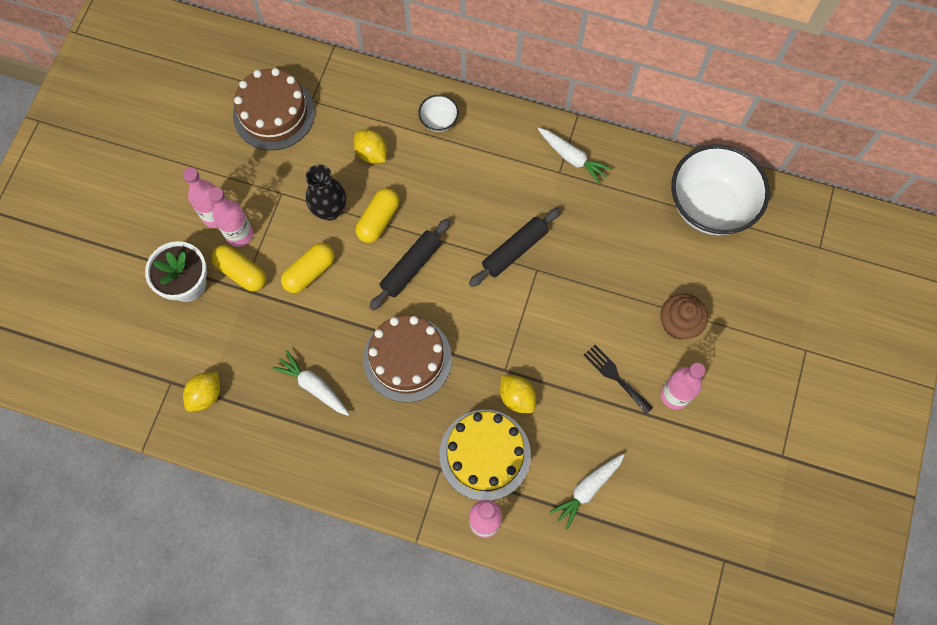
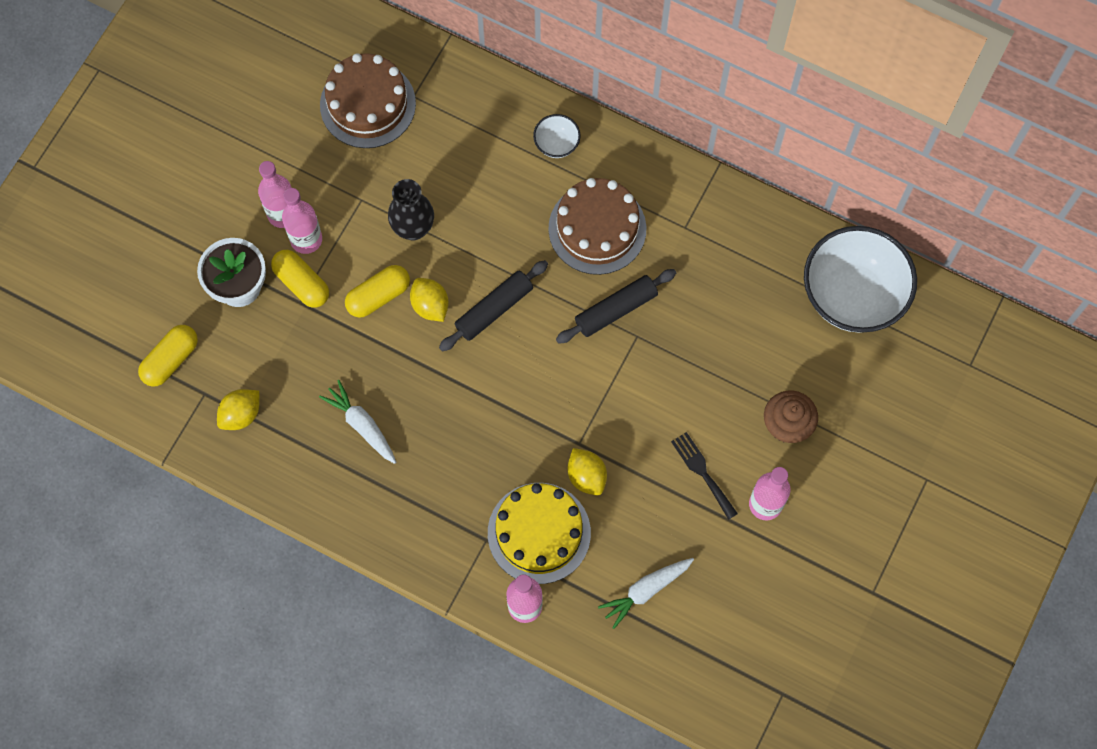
camera: 10 degrees right, 0 degrees up
(371, 153) = (472, 170): yellow lemon -> yellow lemon (430, 305)
(378, 220) = (466, 249): yellow capsule -> yellow capsule (171, 360)
(407, 359) = (471, 412): brown cake -> brown cake (597, 228)
(572, 158) = (703, 213): white carrot -> none

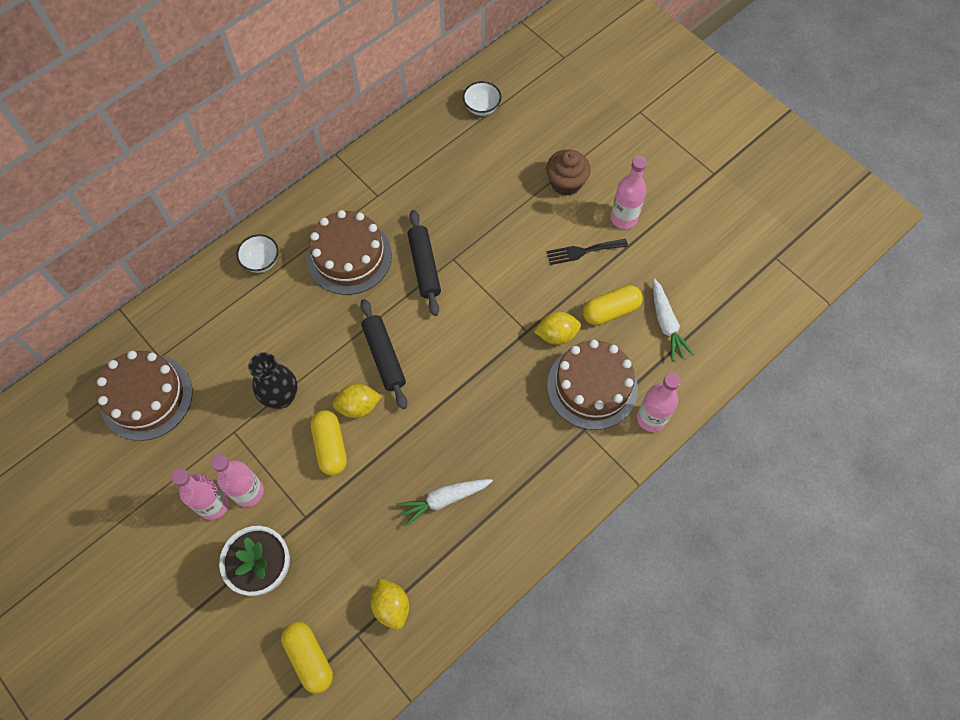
camera: 70 degrees left, 5 degrees down
(302, 283) = (288, 509): yellow capsule -> yellow capsule (610, 310)
(539, 533) = (592, 386): yellow cake -> brown cake
(852, 296) = (482, 108): white bowl -> white bowl, size x0.43

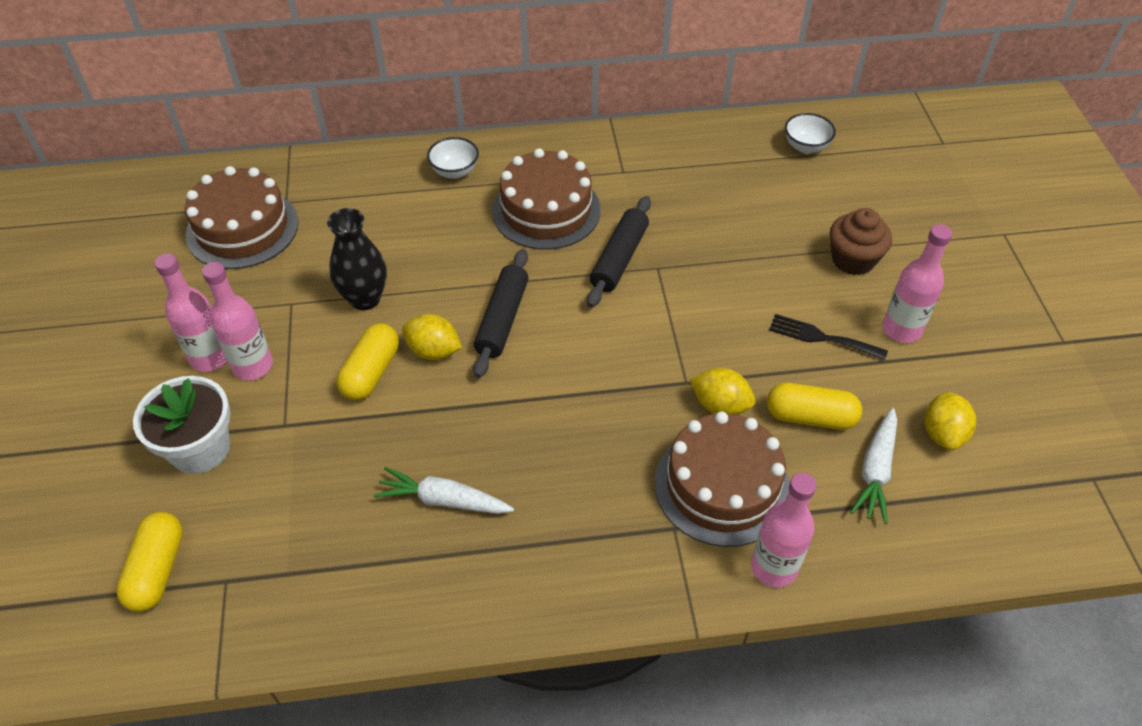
camera: 35 degrees right, 15 degrees down
(391, 606) = (288, 576): yellow lemon -> yellow lemon (942, 433)

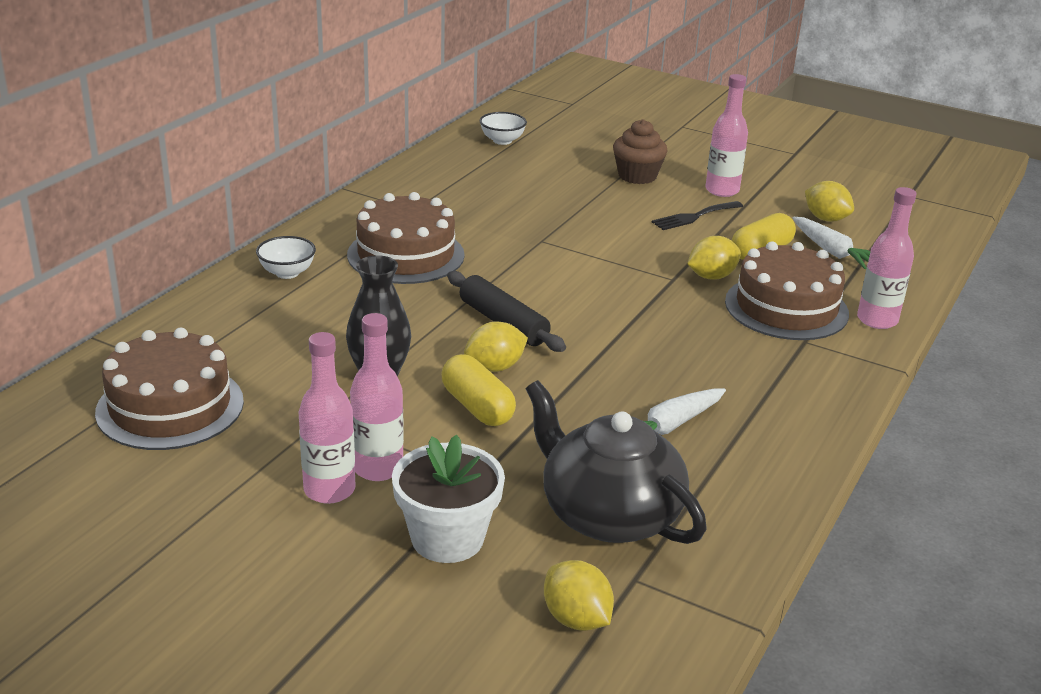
camera: 55 degrees left, 20 degrees down
(157, 570) = (576, 619): yellow capsule -> yellow lemon
(293, 523) = (608, 514): none -> black teapot
(619, 259) = (509, 250): black rolling pin -> none

